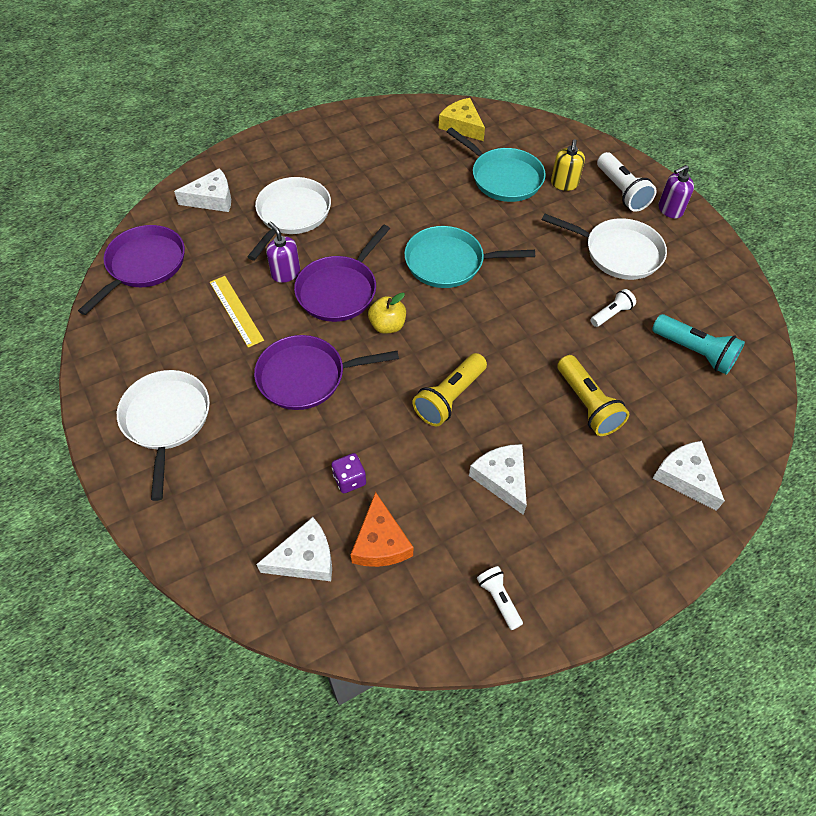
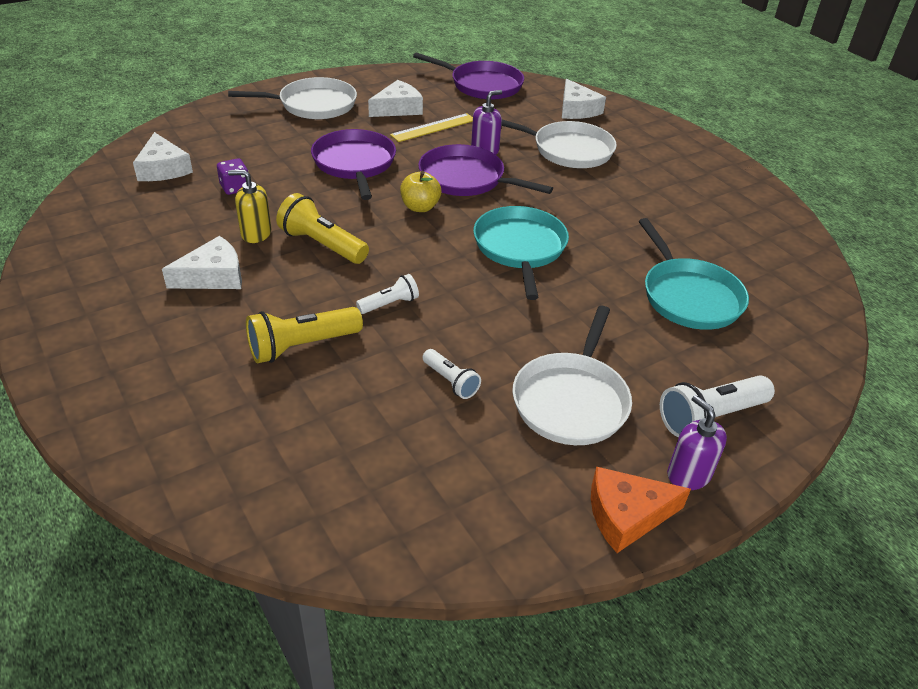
camera: 85 degrees right, 15 degrees down
(380, 542) = (165, 204): orange cheese -> orange cheese (626, 515)
(462, 126) = (780, 264): yellow cheese -> none
(499, 599) = (80, 268): white flashlight -> white flashlight (389, 304)
(503, 178) = (689, 296): turquoise pan -> turquoise pan turned 60 degrees counterclockwise
(564, 184) = (701, 354): yellow soap dispenser -> yellow soap dispenser (256, 233)
(685, 477) = (177, 425): white cheese -> white cheese (398, 108)
(694, 352) = (384, 464): turquoise flashlight -> none

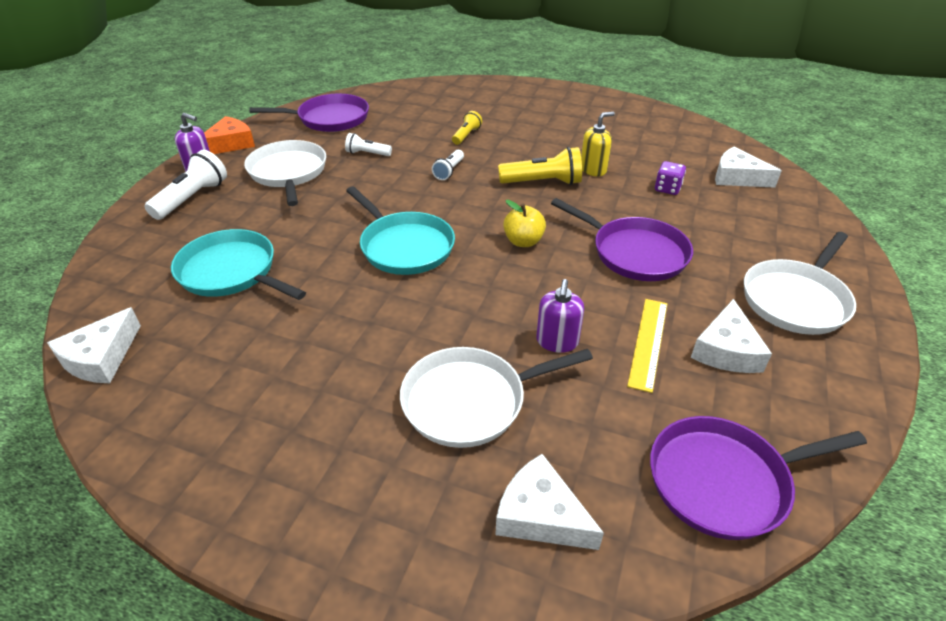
camera: 145 degrees right, 0 degrees up
(213, 276) = (568, 141): white cheese -> white cheese (101, 358)
(302, 346) = (466, 135): yellow flashlight -> yellow flashlight, size x0.59
(466, 179) = (526, 291): purple pan -> purple pan (329, 119)

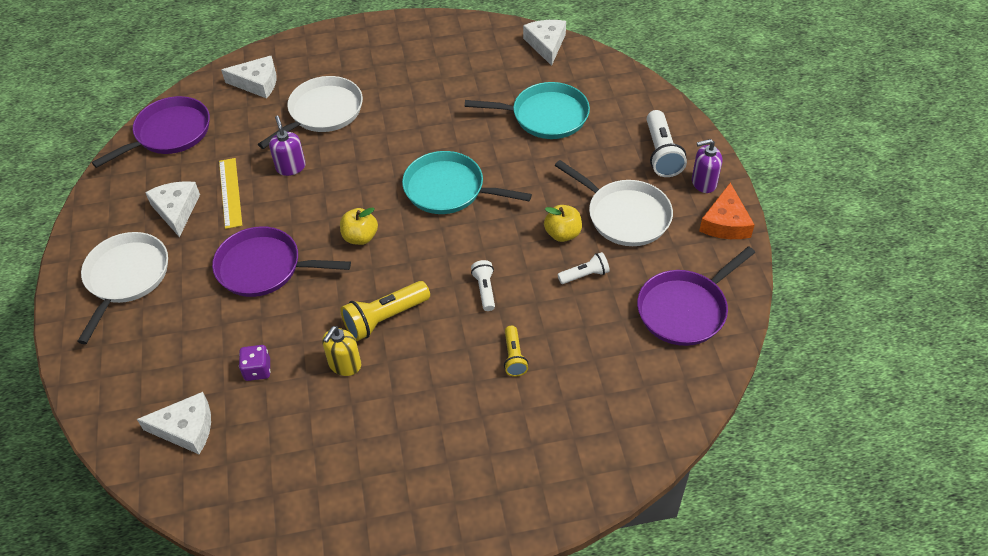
camera: 150 degrees right, 10 degrees up
(349, 180) = (562, 234): none -> yellow apple

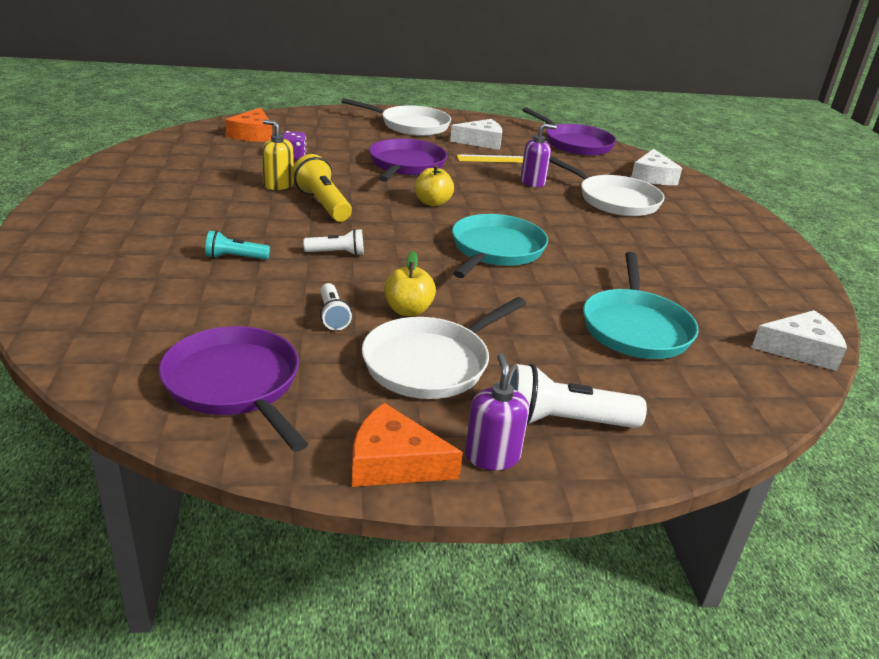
camera: 90 degrees right, 20 degrees down
(186, 428) = (253, 134): white cheese -> orange cheese
(514, 357) = (235, 257): yellow flashlight -> turquoise flashlight

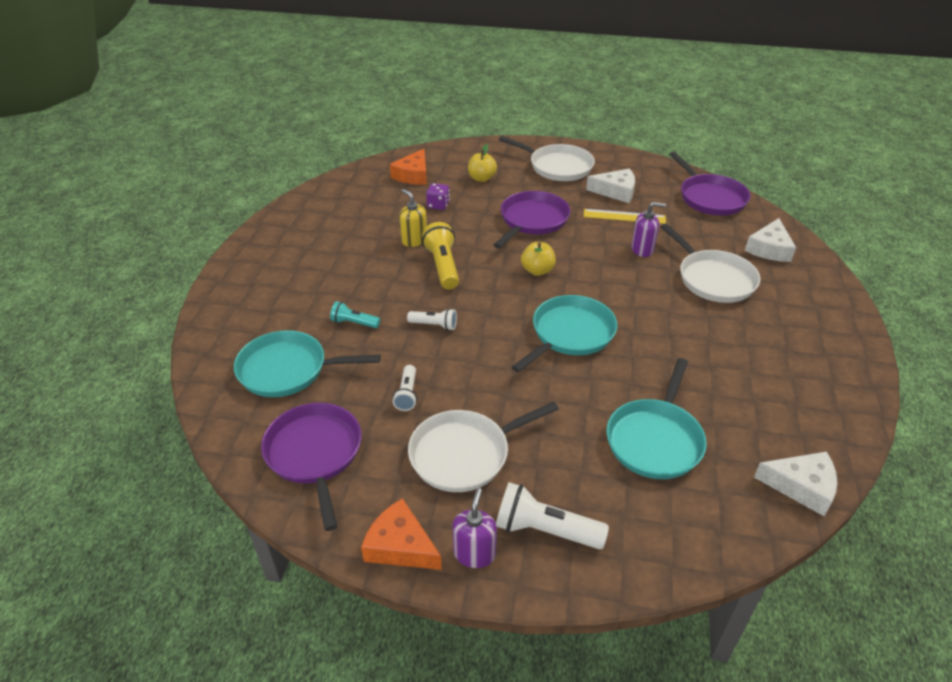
camera: 20 degrees right, 10 degrees up
(163, 306) = (287, 369): none -> turquoise pan
(408, 310) = (468, 395): yellow apple -> yellow apple (482, 178)

